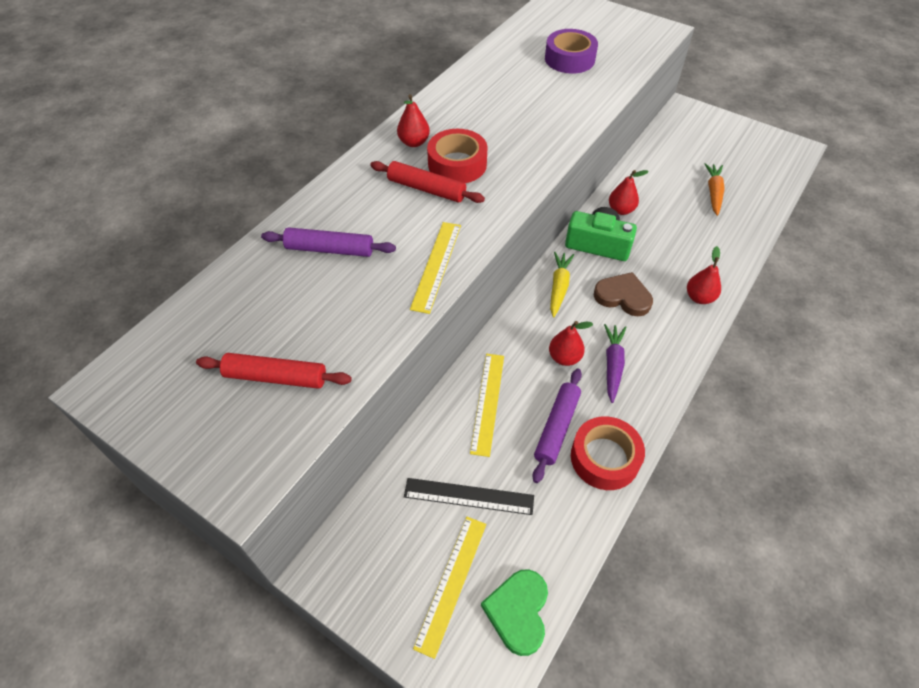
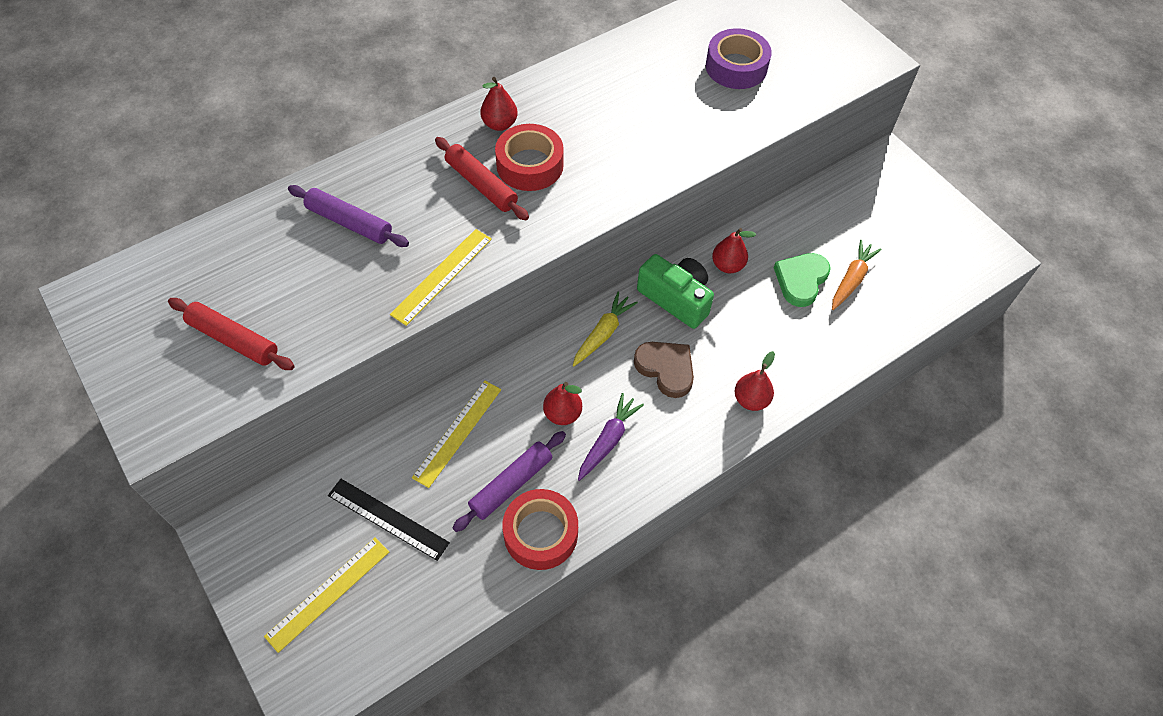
camera: 20 degrees right, 5 degrees up
(518, 612) = (373, 644): green heart -> green heart (801, 280)

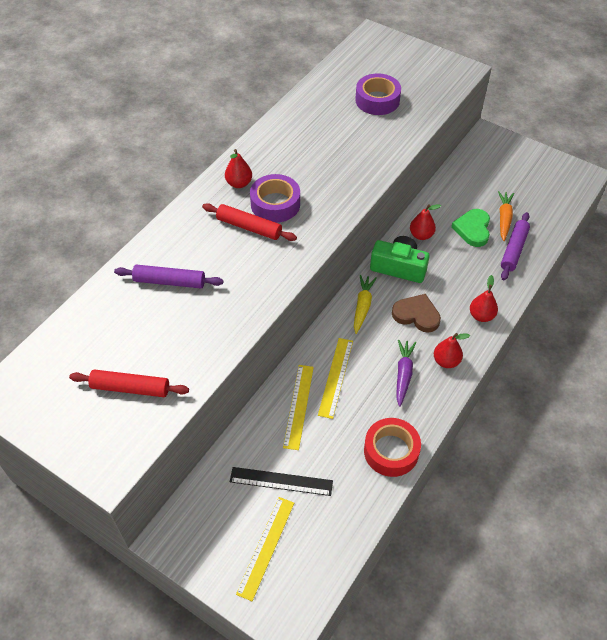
camera: 20 degrees left, 5 degrees down
(442, 276) = (256, 296): yellow ruler -> yellow ruler (335, 377)
(511, 484) = (354, 427): purple rolling pin -> purple rolling pin (513, 250)
(530, 165) = (275, 204): red tape -> purple tape
(562, 414) = (364, 368): red pear -> red pear (446, 361)

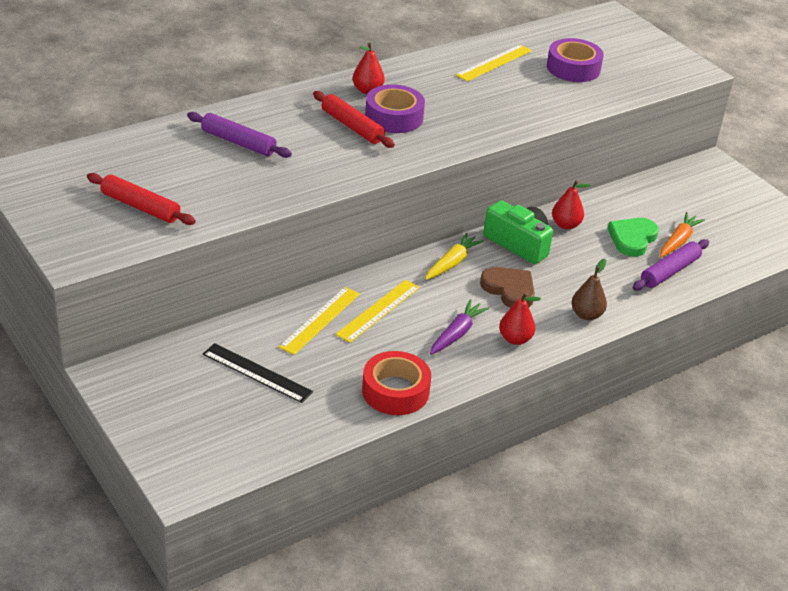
camera: 20 degrees right, 15 degrees down
(266, 547) = (203, 418): yellow ruler -> yellow ruler (494, 63)
(481, 316) = (586, 315): red pear -> brown pear

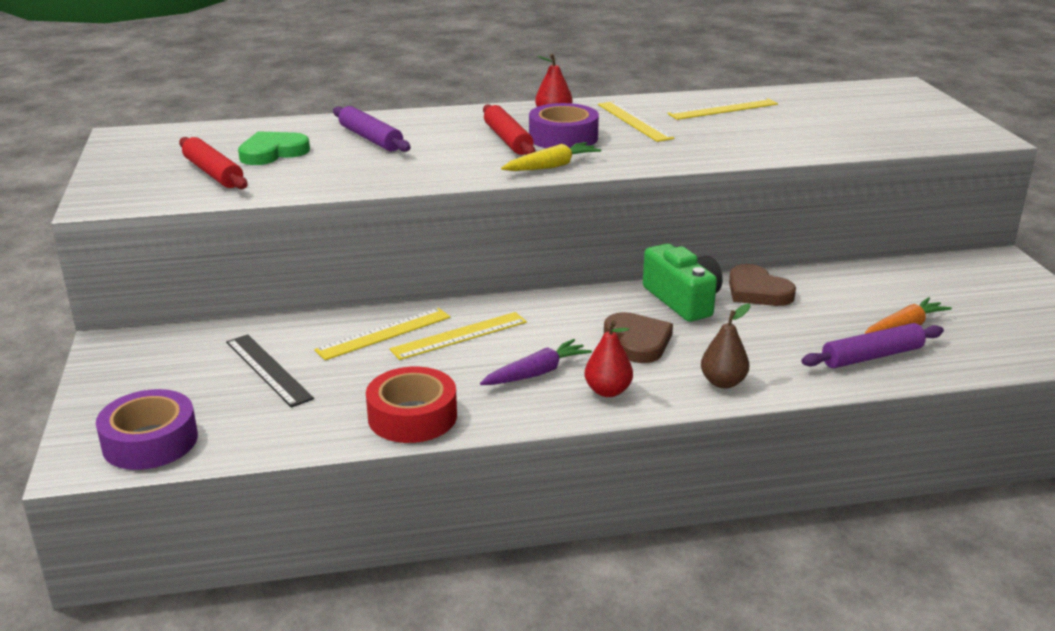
camera: 25 degrees right, 10 degrees down
(435, 88) = (634, 121): none -> yellow ruler
(452, 263) = (585, 306): yellow carrot -> yellow carrot (551, 166)
(565, 225) = (757, 291): red pear -> brown heart
(573, 68) = (819, 121): purple tape -> purple tape (150, 441)
(632, 239) = (839, 316): green heart -> green heart (272, 152)

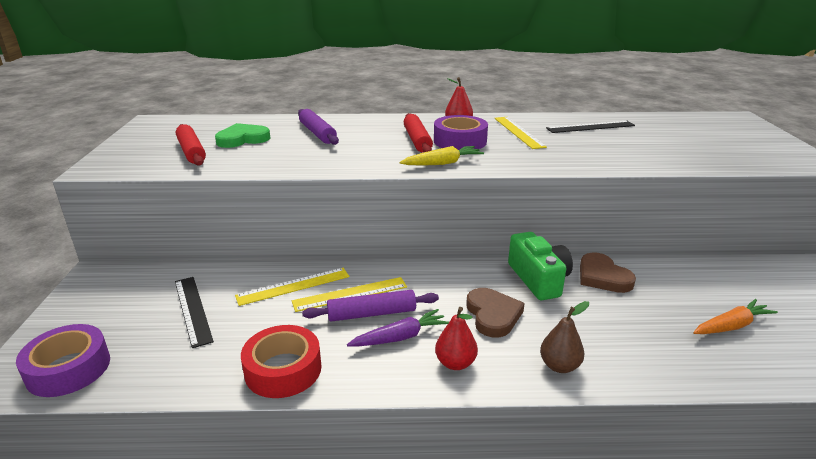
camera: 10 degrees right, 0 degrees up
(723, 109) = (590, 127): yellow ruler -> black ruler
(871, 356) = (700, 353): purple rolling pin -> purple rolling pin (371, 314)

